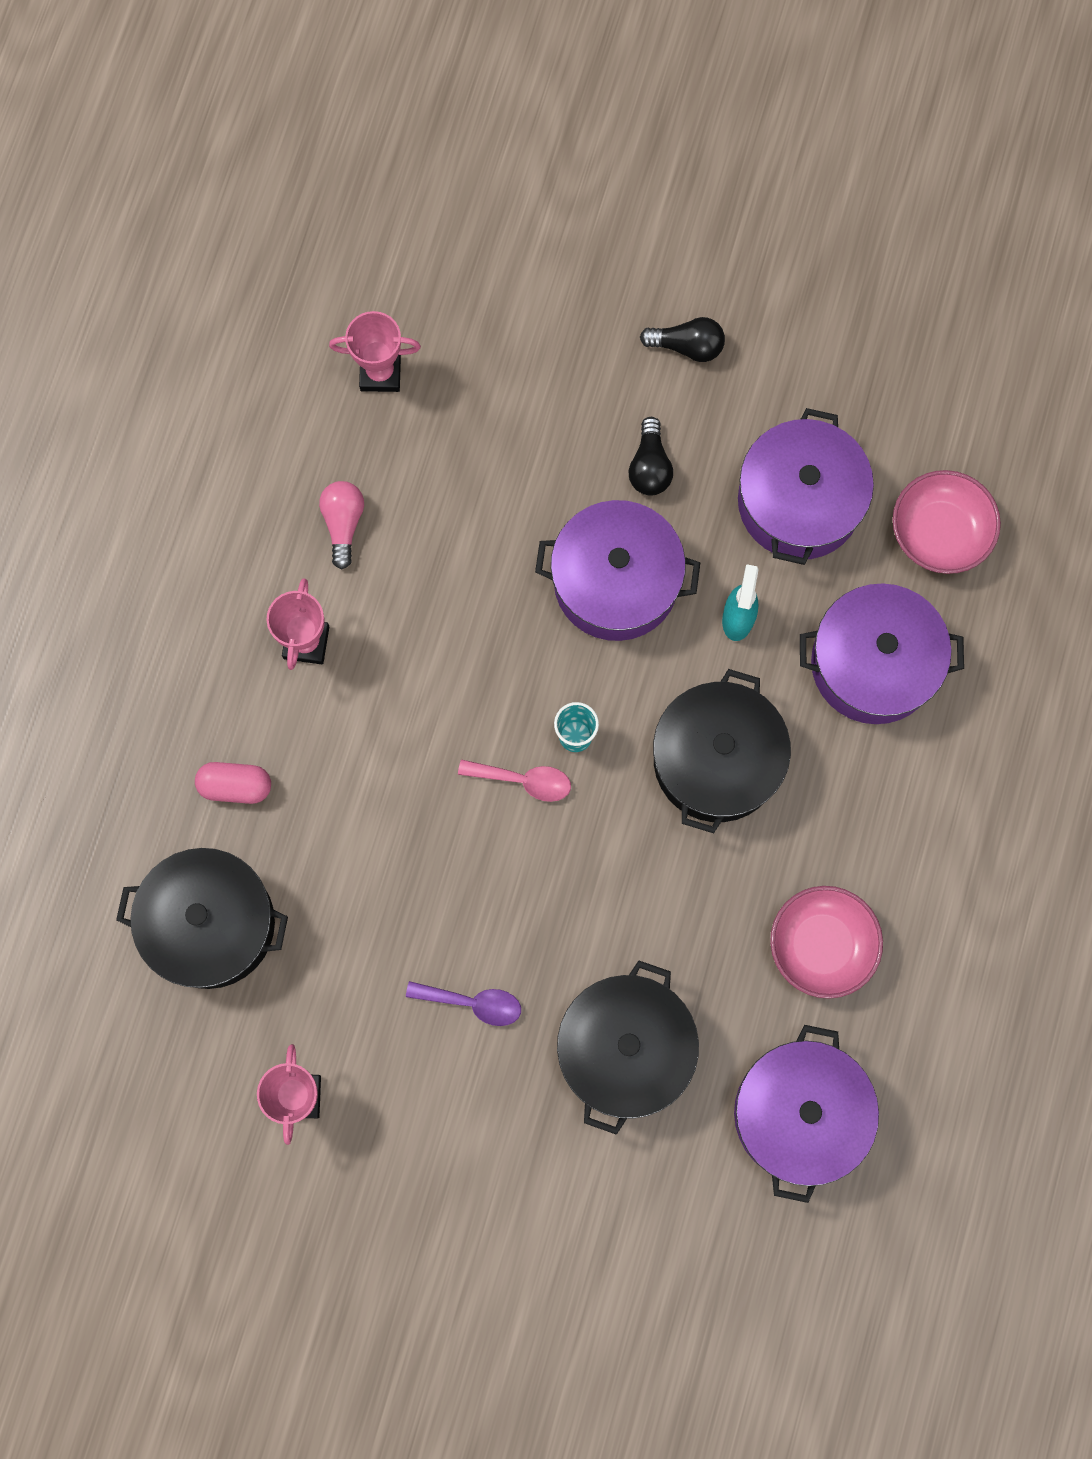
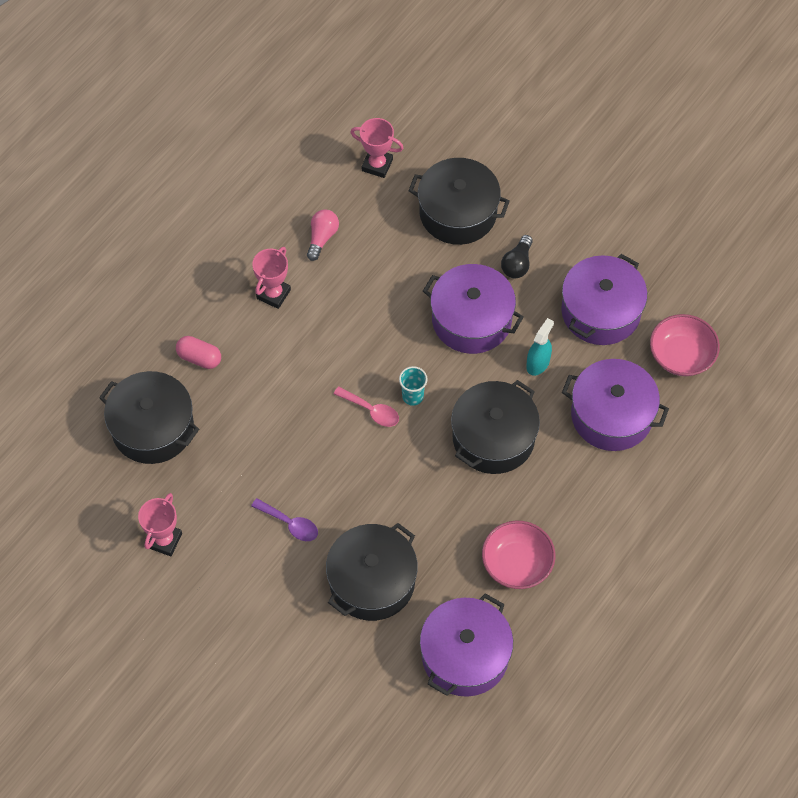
camera: 20 degrees right, 15 degrees down
(531, 412) = (458, 213): none -> black pot
(687, 346) = (566, 206): black light bulb -> none

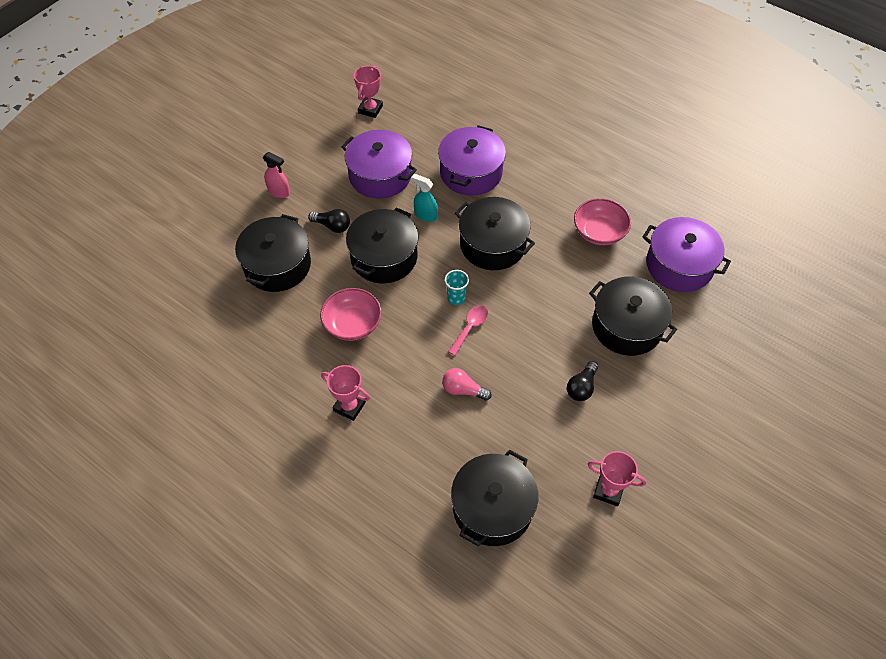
camera: 90 degrees left, 5 degrees down
(199, 358) = (416, 469): pink capsule -> none
(290, 524) = (581, 387): purple spoon -> black light bulb
(322, 238) = (291, 367): pink light bulb -> pink light bulb (463, 390)
(377, 165) = (218, 324): pink trophy -> pink trophy (370, 109)
(471, 320) = (384, 257): purple pot -> black pot
(569, 204) = (279, 191): none -> pink spray bottle
(681, 355) = (420, 132): pink bowl -> pink bowl (352, 324)

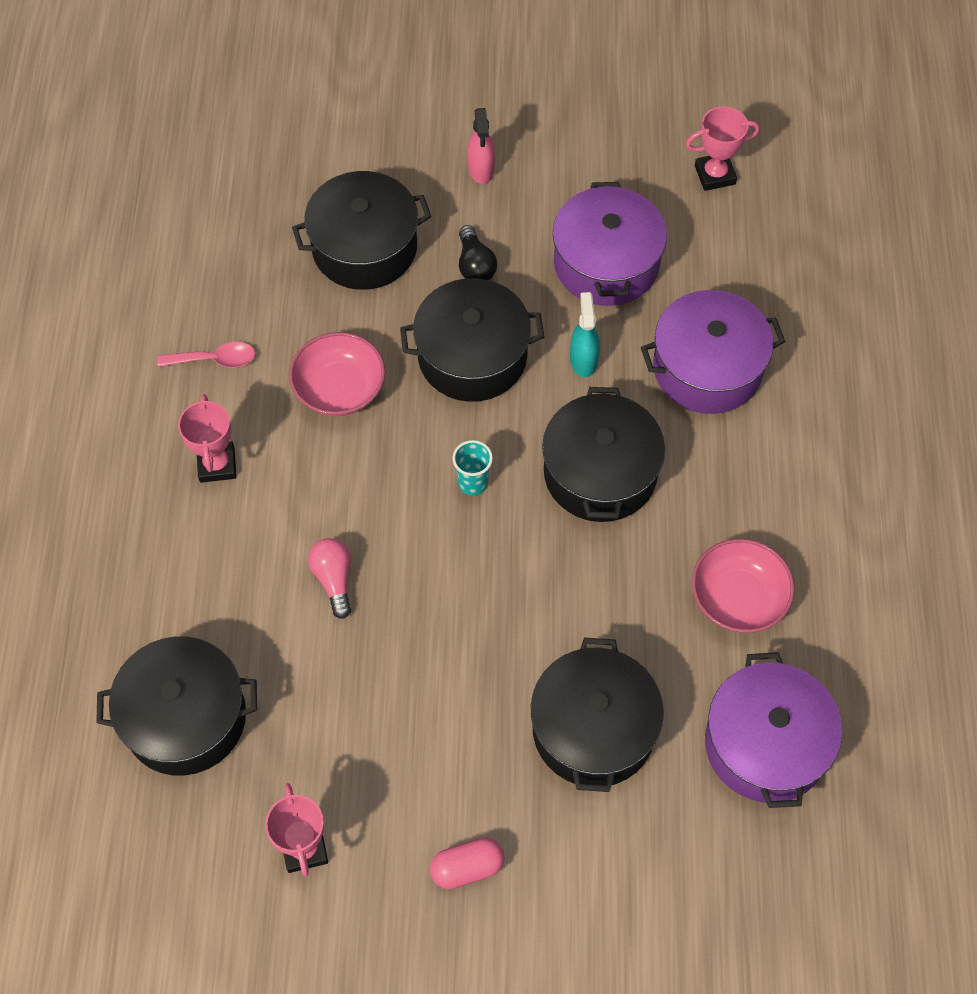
camera: 55 degrees right, 5 degrees up
(470, 327) = (438, 529): pink spoon -> pink spoon (215, 360)
(581, 387) = (444, 725): black light bulb -> none
(665, 421) = (467, 867): none -> pink capsule

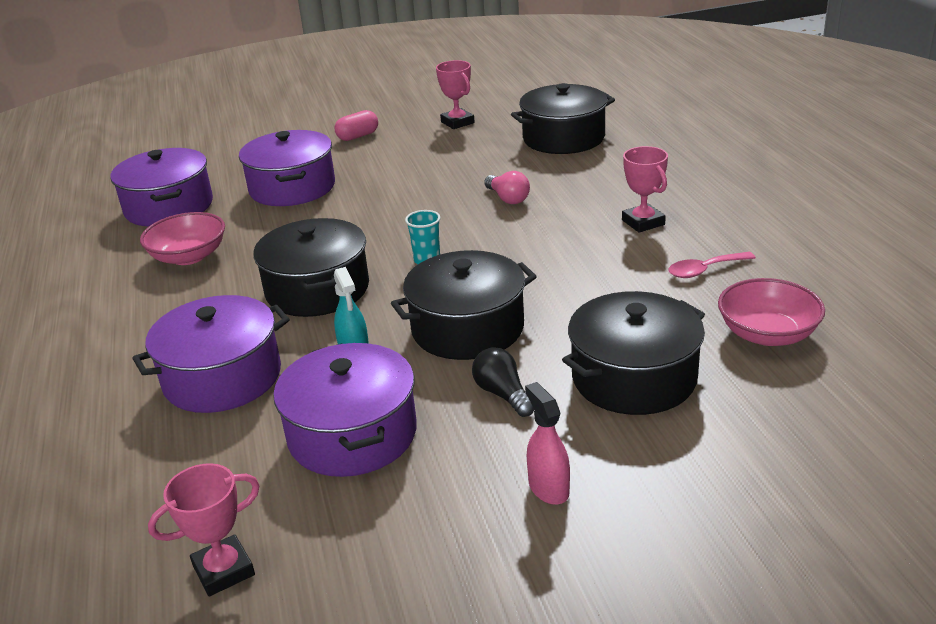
camera: 165 degrees right, 30 degrees down
(339, 389) = (578, 280): pink bowl -> pink bowl (767, 334)
(593, 729) = (292, 188): black pot -> purple pot

